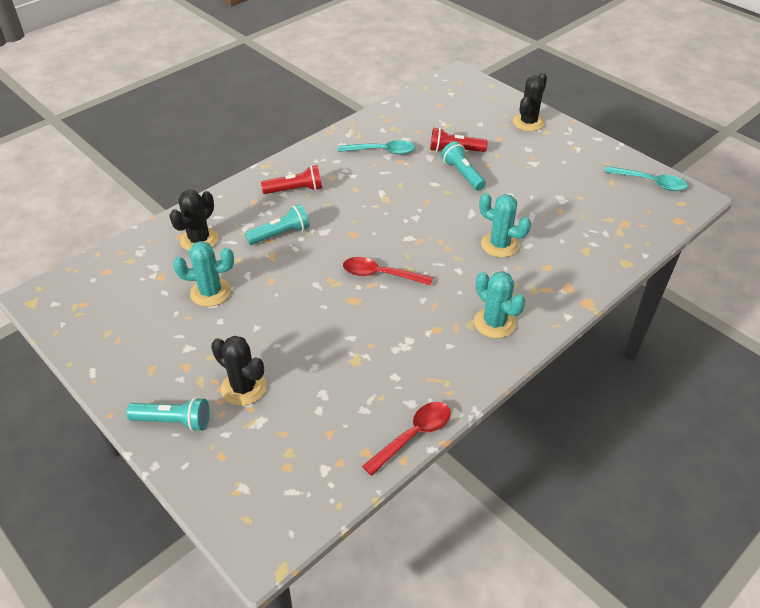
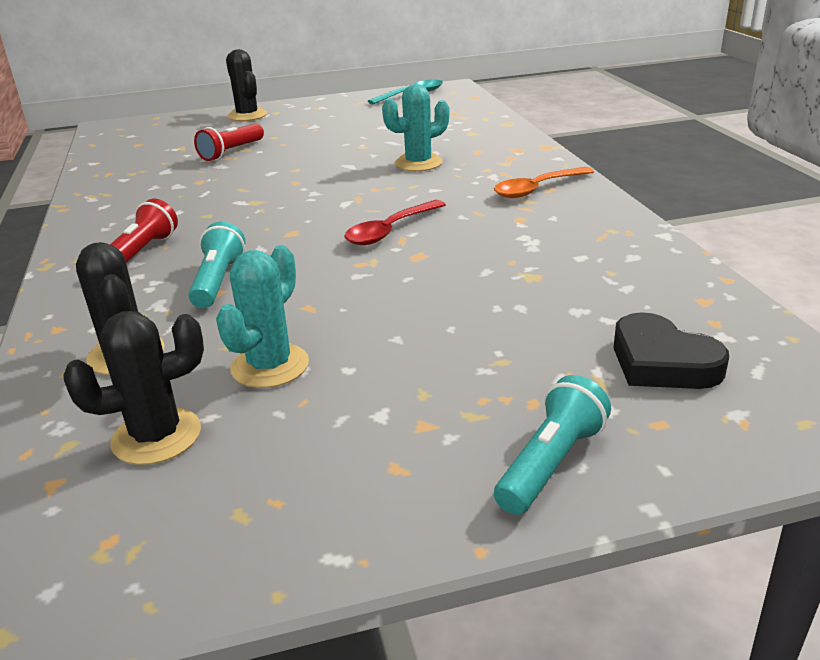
camera: 60 degrees left, 15 degrees down
(243, 387) = (520, 373): black cactus -> black cactus (156, 436)
(281, 445) = (662, 362): none -> black heart
(382, 151) = (164, 186): turquoise spoon -> none
(413, 435) = (688, 265): red spoon -> none
(462, 174) = (278, 157): turquoise flashlight -> none
(494, 323) = (537, 189): turquoise cactus -> orange spoon

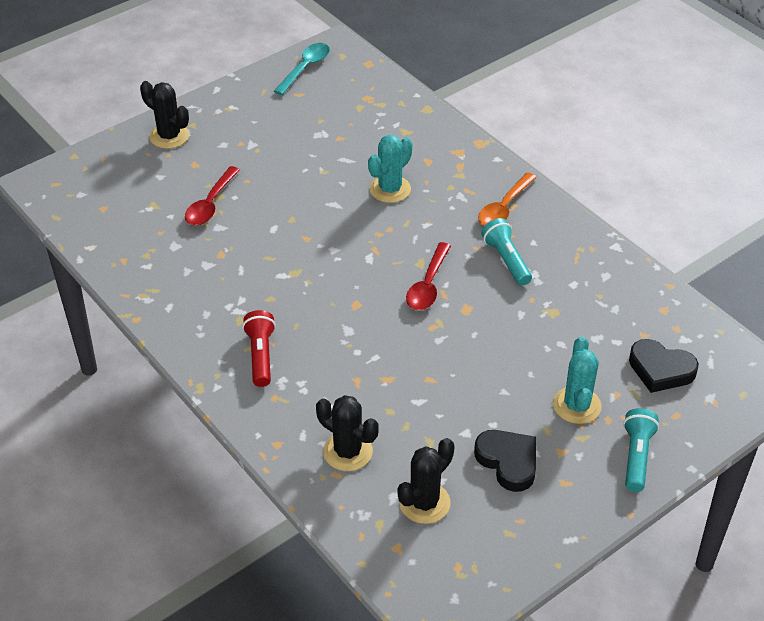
camera: 25 degrees left, 15 degrees up
(218, 281) = (347, 370): turquoise flashlight -> turquoise flashlight (506, 260)
(231, 152) = (210, 204): red flashlight -> red spoon
(270, 366) = (445, 435): turquoise cactus -> turquoise cactus (576, 405)
(329, 417) = (508, 462): none -> black heart

